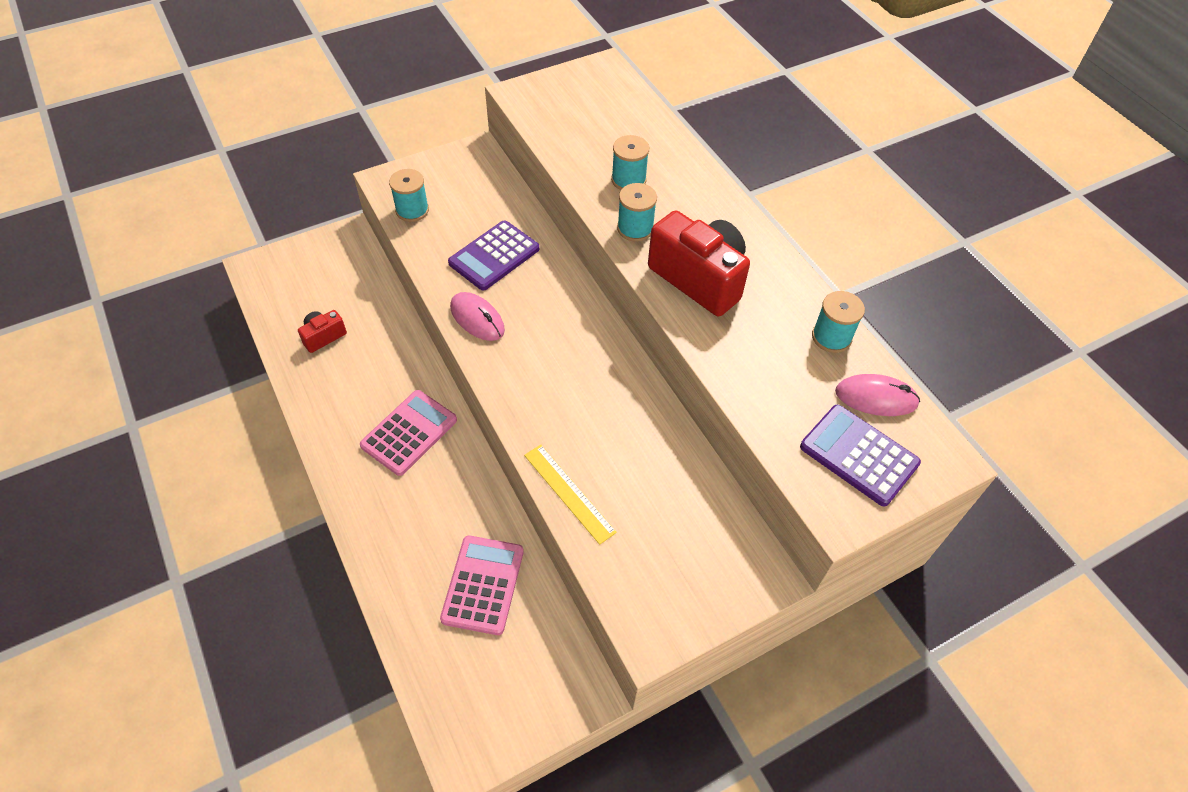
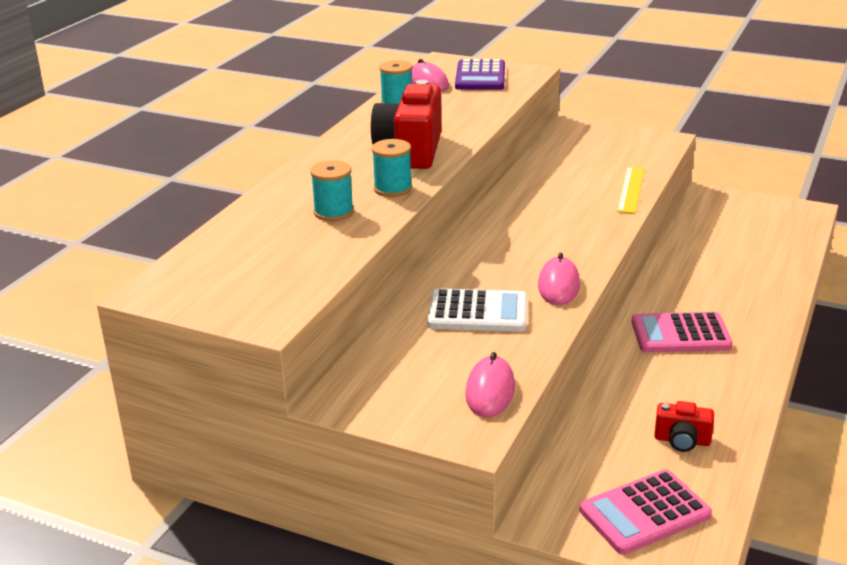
camera: 125 degrees left, 25 degrees down
(412, 210) = (490, 391): turquoise spool -> pink mouse
(483, 585) = (719, 248): pink calculator -> pink calculator (644, 513)
(494, 256) = (478, 312): purple calculator -> white calculator

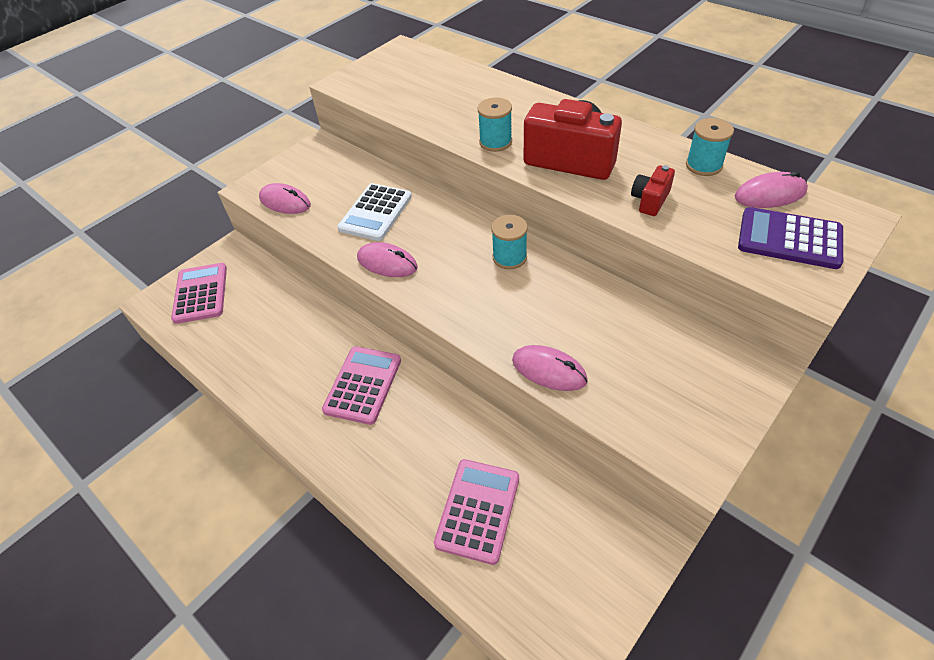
camera: 110 degrees right, 20 degrees up
(333, 212) = (468, 112): turquoise spool -> turquoise spool (509, 257)
(631, 189) = (549, 370): yellow ruler -> pink mouse
(682, 440) = (244, 335): red camera -> red camera (650, 200)
(745, 254) = (478, 510): none -> pink calculator

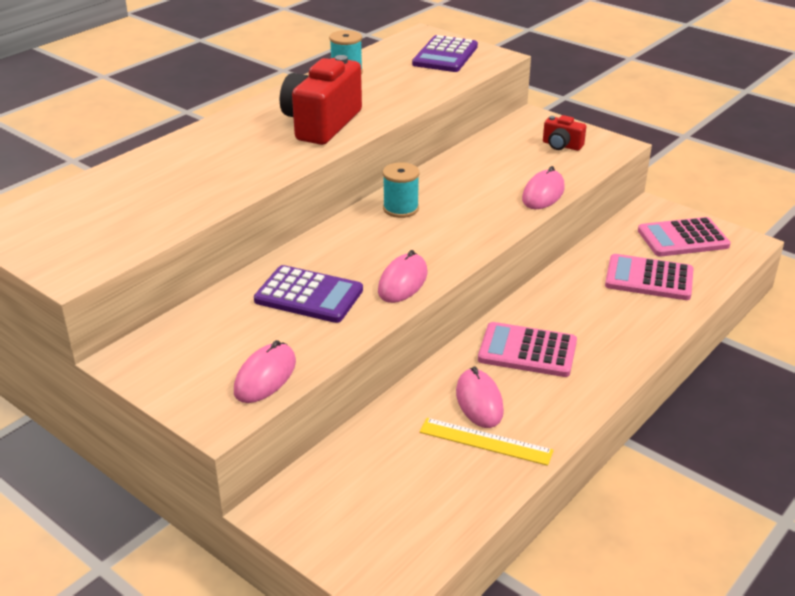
camera: 95 degrees left, 15 degrees down
(201, 293) = (373, 526): pink calculator -> pink calculator (683, 238)
(259, 352) = (485, 441): none -> yellow ruler
(375, 213) = (308, 296): white calculator -> purple calculator
(495, 142) = (276, 160): turquoise spool -> none
(650, 200) = (392, 96): red camera -> red camera (561, 145)
(770, 194) = (391, 55): pink mouse -> pink mouse (479, 401)

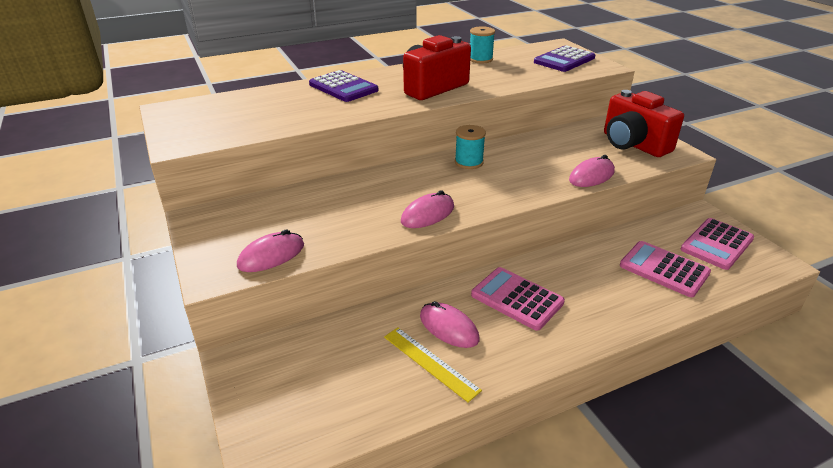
camera: 25 degrees right, 0 degrees up
(308, 296) = (351, 206): purple calculator -> purple calculator (343, 87)
(479, 401) = (449, 328): pink mouse -> pink mouse turned 60 degrees counterclockwise
(561, 145) = (633, 144): red camera -> red camera, size x2.05
(683, 238) = (716, 244): pink calculator -> pink calculator turned 60 degrees counterclockwise

